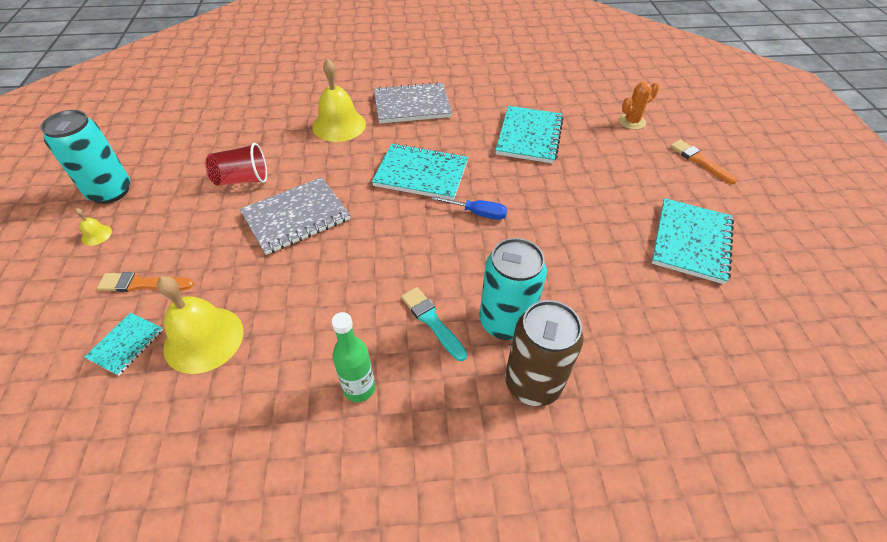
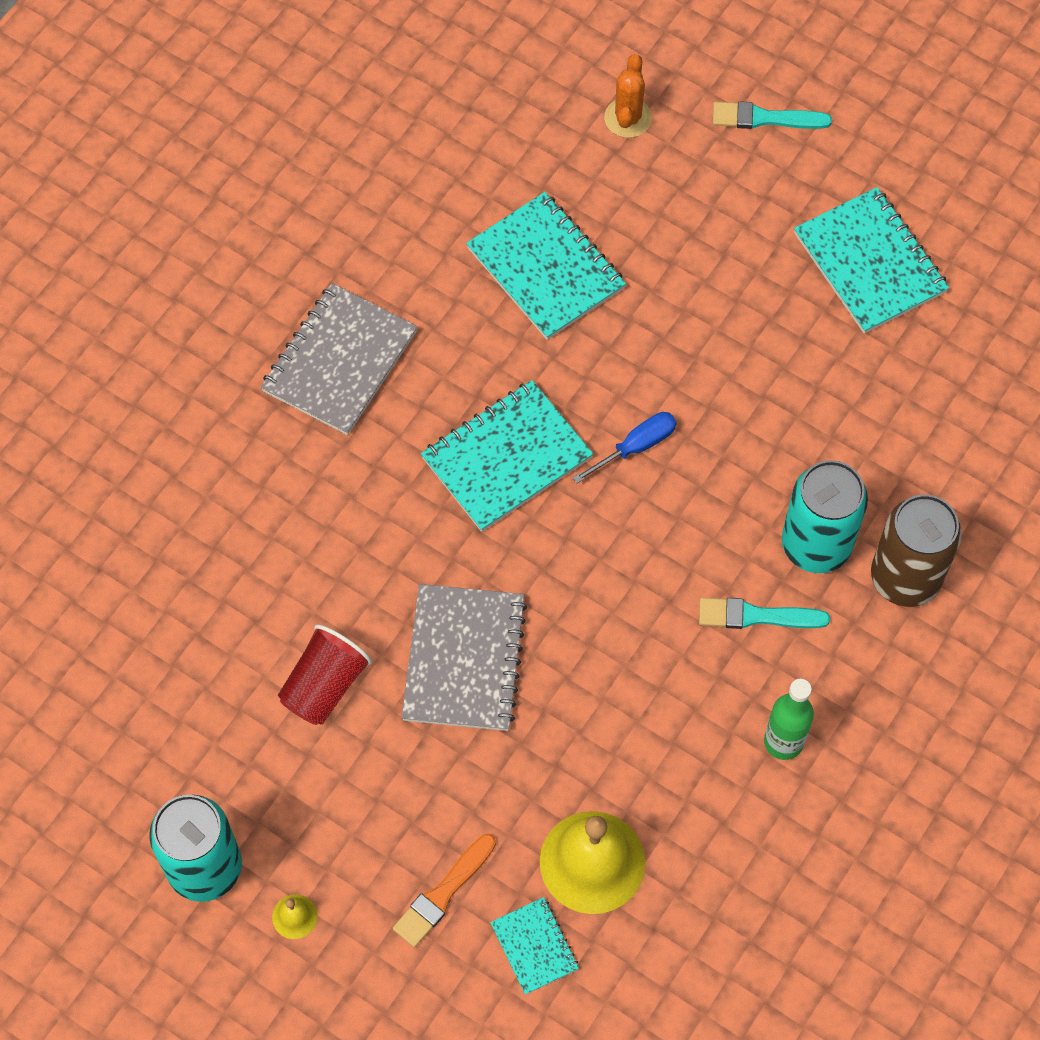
camera: 50 degrees left, 15 degrees up
(339, 125) = (302, 490): yellow bell -> none
(699, 161) = (764, 118): orange brush -> turquoise brush

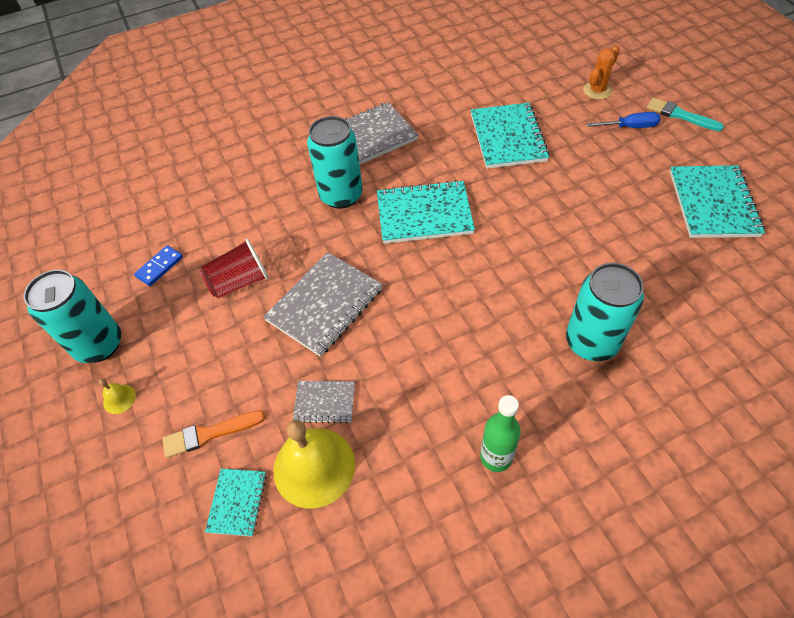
camera: 35 degrees right, 10 degrees down
(192, 721) = (159, 267): none -> blue domino
(369, 482) = (341, 195): none -> turquoise can
(553, 784) = (324, 402): none -> grey notebook
(637, 446) = (505, 239): blue screwdriver -> blue screwdriver (630, 127)
(756, 616) = (524, 366): turquoise brush -> none
(905, 578) = (647, 392): brown can -> none

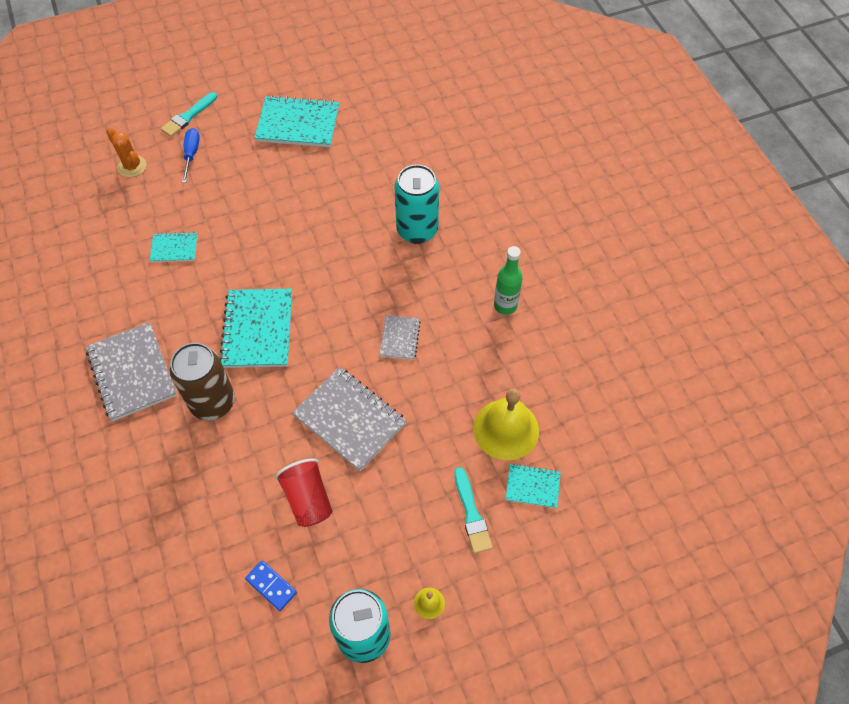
camera: 90 degrees left, 5 degrees up
(209, 434) = (471, 514): orange brush -> turquoise brush
(324, 402) = (450, 421): grey notebook -> grey notebook (400, 338)
(341, 195) = (213, 402): turquoise can -> brown can
(508, 137) = (174, 248): turquoise notebook -> turquoise notebook, size x0.53

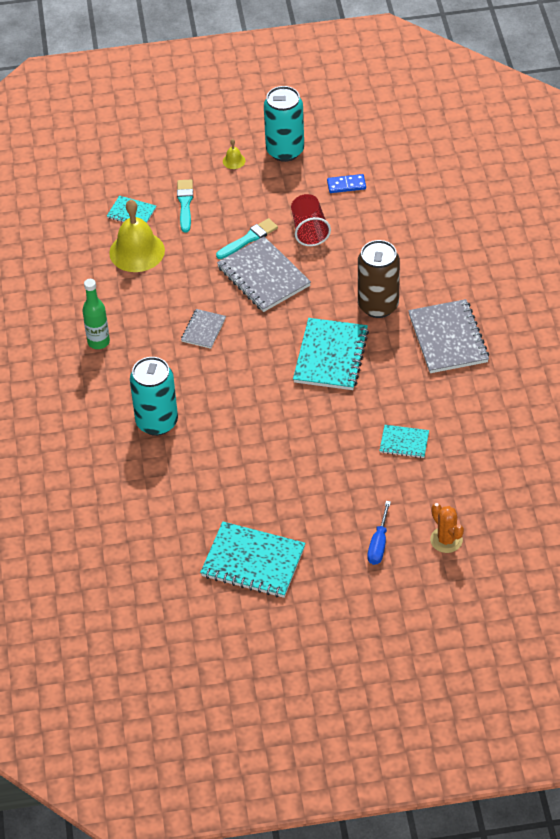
camera: 165 degrees left, 10 degrees down
(188, 116) = (379, 593): turquoise brush -> turquoise brush (249, 239)
(271, 586) = (346, 185): blue domino -> blue domino turned 60 degrees counterclockwise

